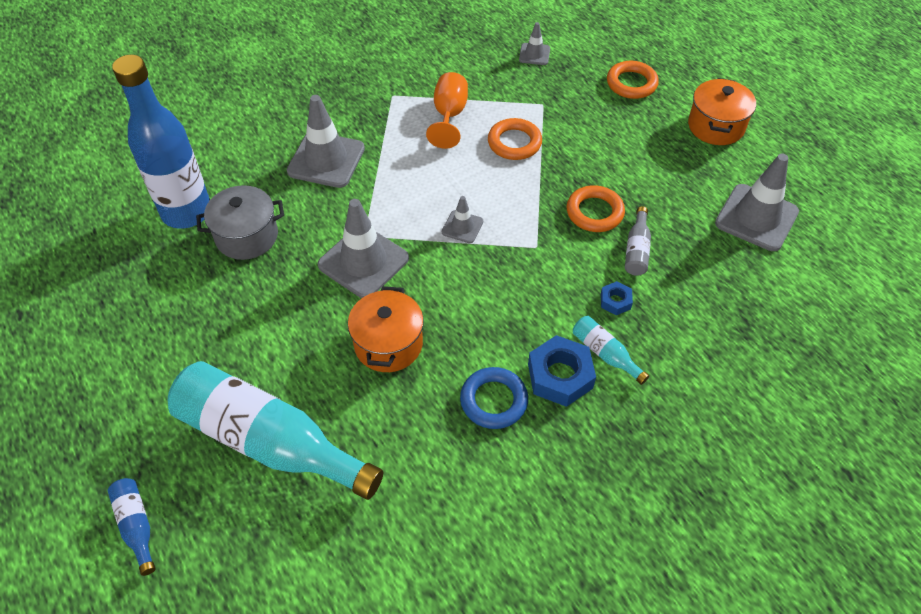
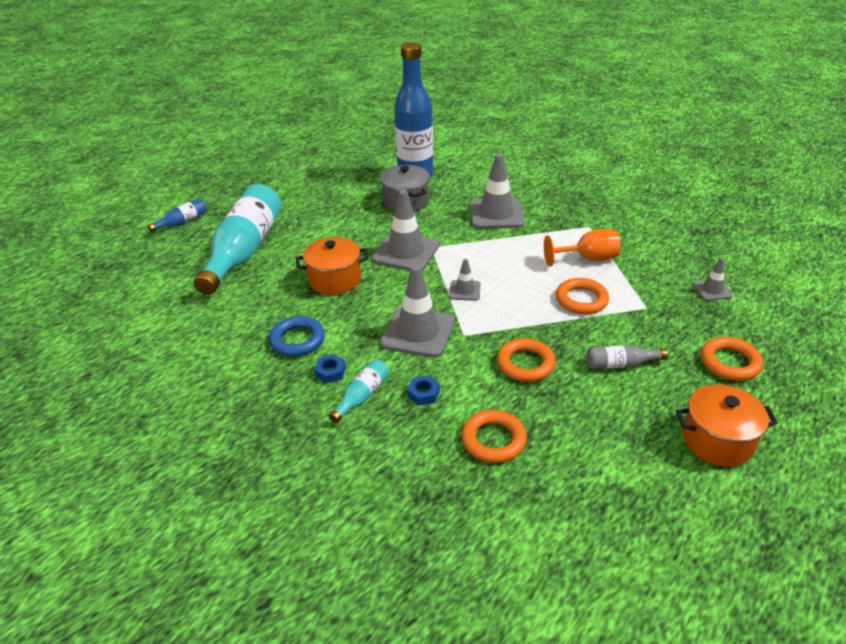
camera: 75 degrees right, 15 degrees down
(560, 376) = (330, 372): blue nut -> blue nut, size x0.52
(637, 250) = (493, 399): grey bottle -> grey bottle (620, 364)
(688, 264) = (493, 440): none -> orange ring
(756, 218) = (592, 492): grey traffic cone -> grey traffic cone (418, 332)

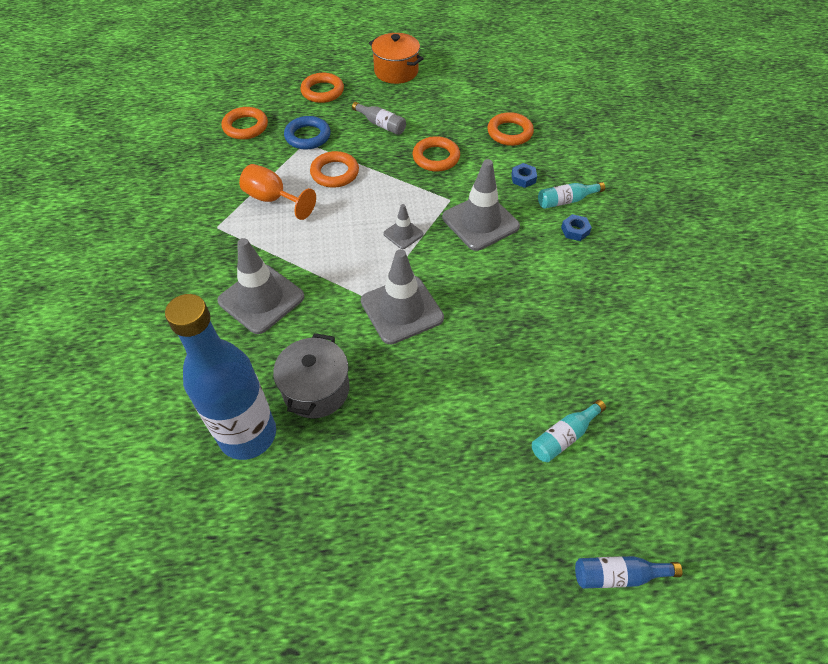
camera: 140 degrees left, 15 degrees up
(244, 251) = (564, 436): turquoise bottle -> turquoise bottle, size x0.42
(297, 340) = (581, 274): blue ring -> blue ring (307, 136)
(334, 280) = (499, 321): orange pot -> none
(712, 290) = (245, 127): grey traffic cone -> orange ring

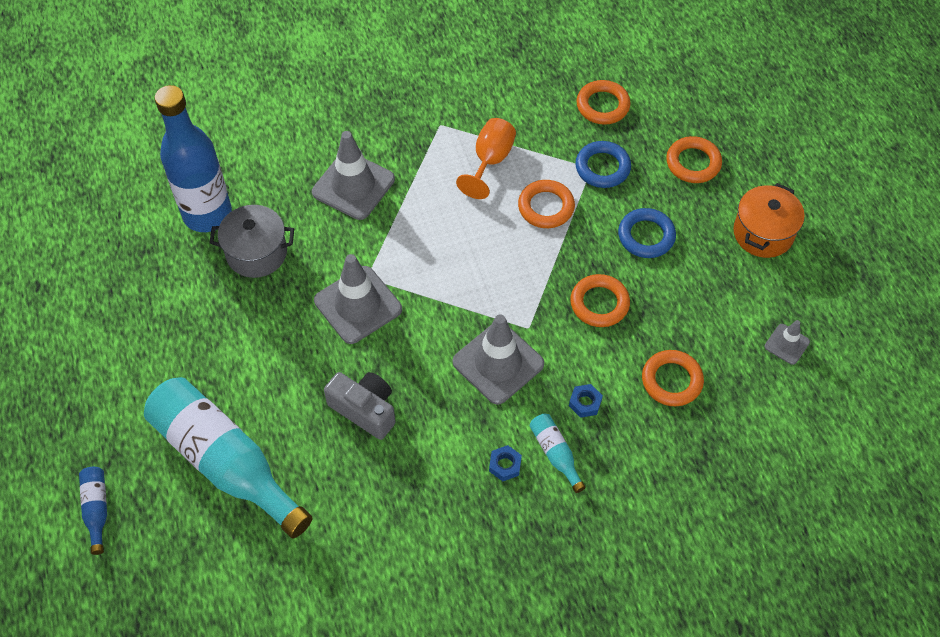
camera: 80 degrees right, 5 degrees up
(381, 124) = (646, 236): grey bottle -> blue ring
(403, 234) = (463, 289): grey traffic cone -> grey traffic cone (787, 344)
(515, 316) = (365, 410): none -> grey camera
(564, 436) = (226, 462): turquoise bottle -> turquoise bottle, size x2.38

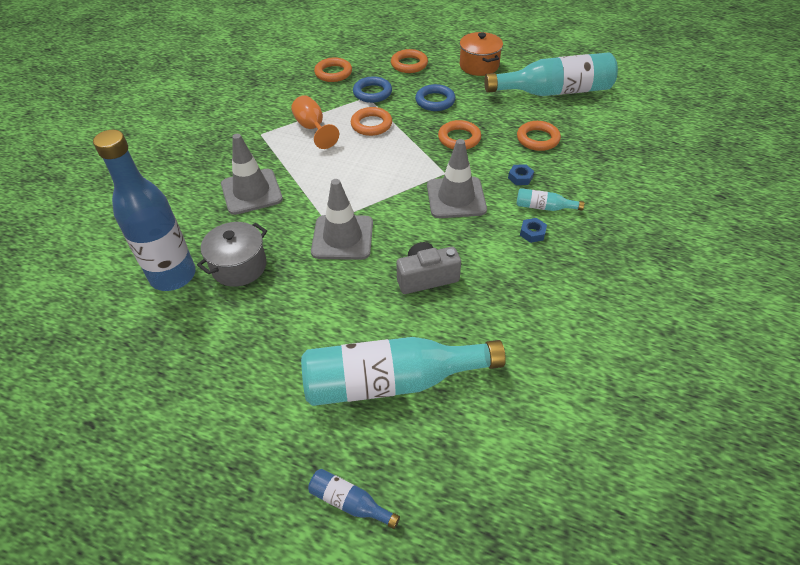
camera: 50 degrees left, 10 degrees down
(787, 344) = (554, 92): grey traffic cone -> turquoise bottle

